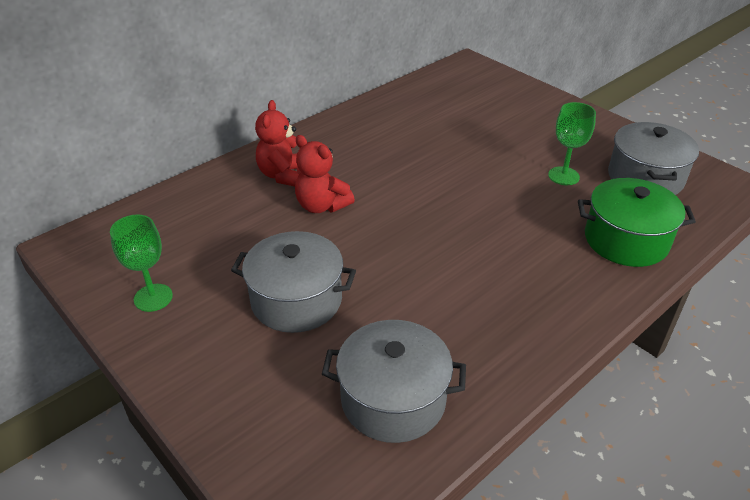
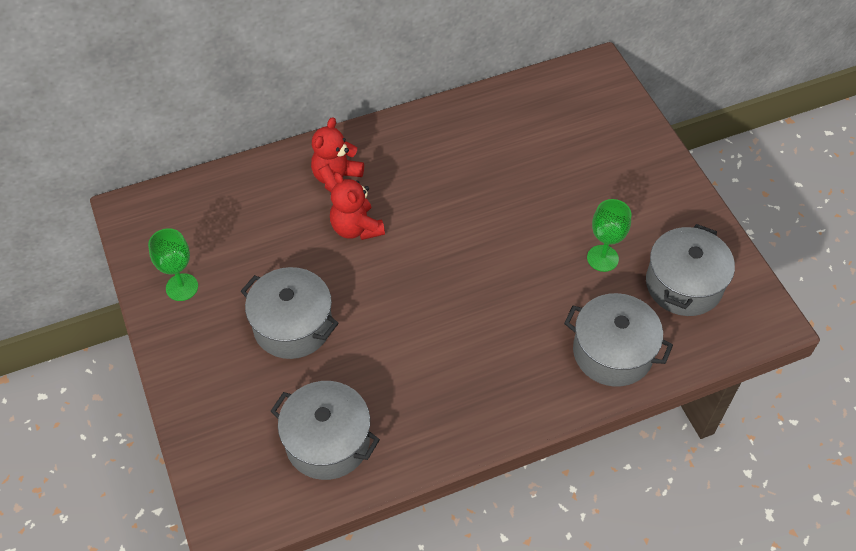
camera: 20 degrees right, 15 degrees up
(626, 240) = (612, 352): green pot -> grey pot

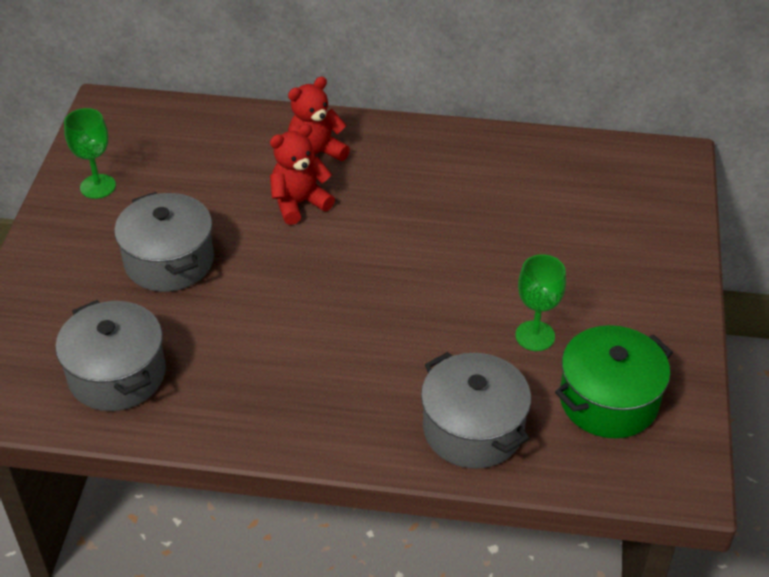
camera: 30 degrees right, 10 degrees down
(356, 228) = (299, 203): red teddy bear -> red teddy bear turned 60 degrees clockwise
(683, 284) = (608, 400): grey pot -> green pot

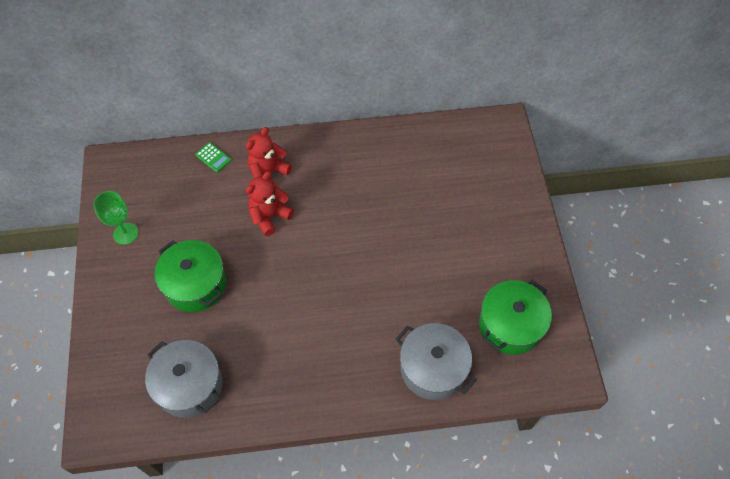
camera: 15 degrees left, 15 degrees up
(169, 261) = (195, 284): grey pot -> green pot
(246, 124) = (213, 157): none -> green calculator
(535, 336) = (452, 287): green goblet -> none

